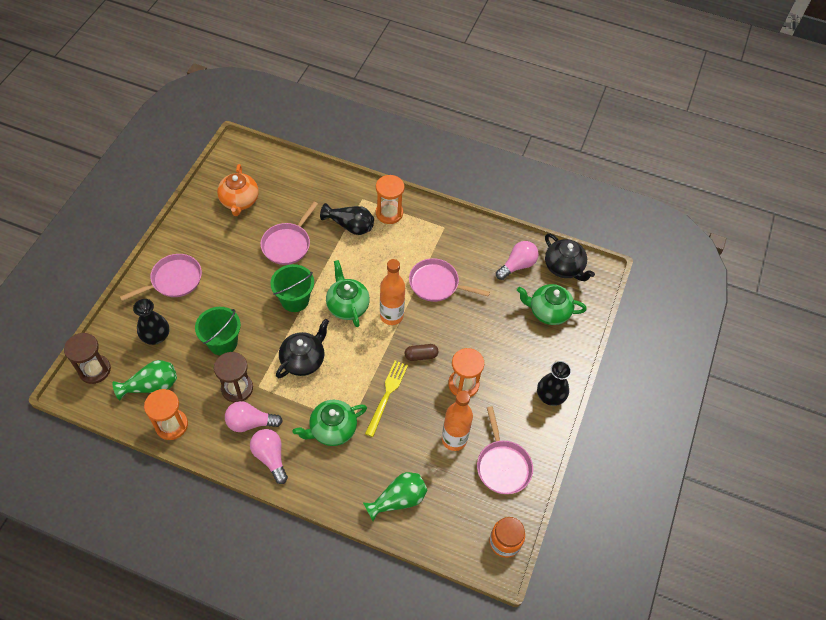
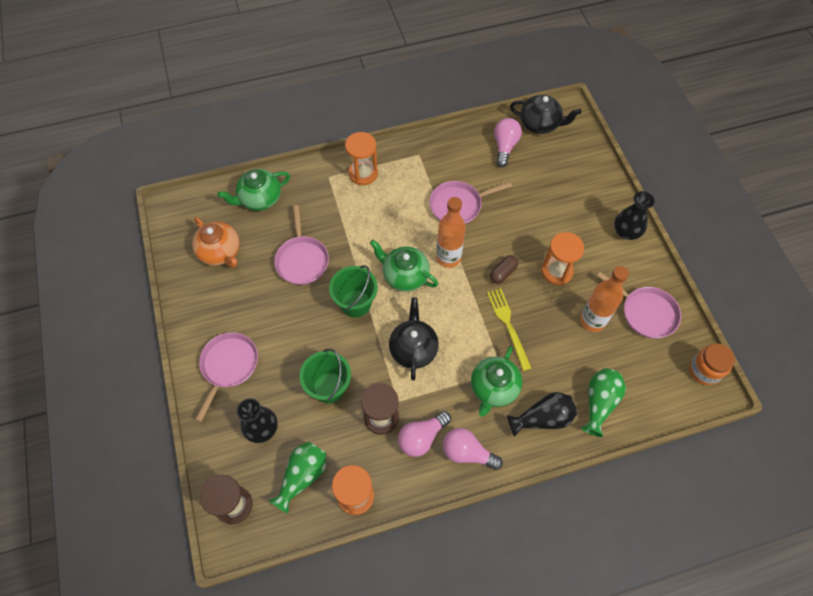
camera: 35 degrees left, 5 degrees up
(350, 226) = (341, 206): black vase -> black vase (542, 418)
(548, 312) = (562, 167): green teapot -> green teapot (260, 199)

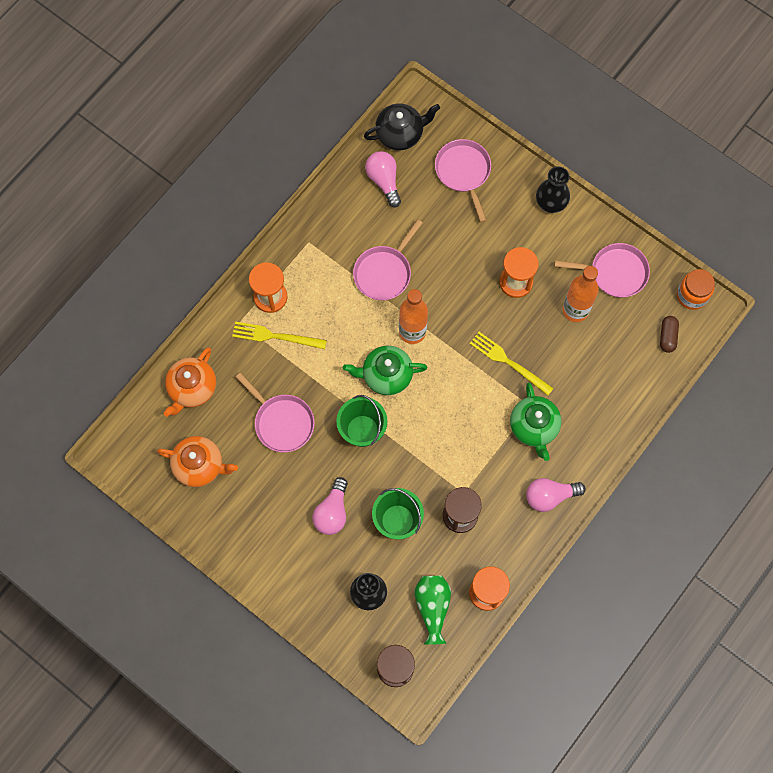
camera: 35 degrees left, 10 degrees up
(228, 366) = (296, 562): pink pan -> pink pan (464, 172)
(260, 199) = (192, 388): green teapot -> orange teapot
(345, 200) = (275, 336): none -> yellow fork
(413, 349) = (443, 438): black teapot -> none
(421, 437) = (505, 509): pink light bulb -> pink light bulb (332, 512)
(503, 273) = (470, 315): brown capsule -> brown capsule (667, 336)
(542, 418) = (590, 426): black vase -> none
(599, 403) = (626, 381): green vase -> none

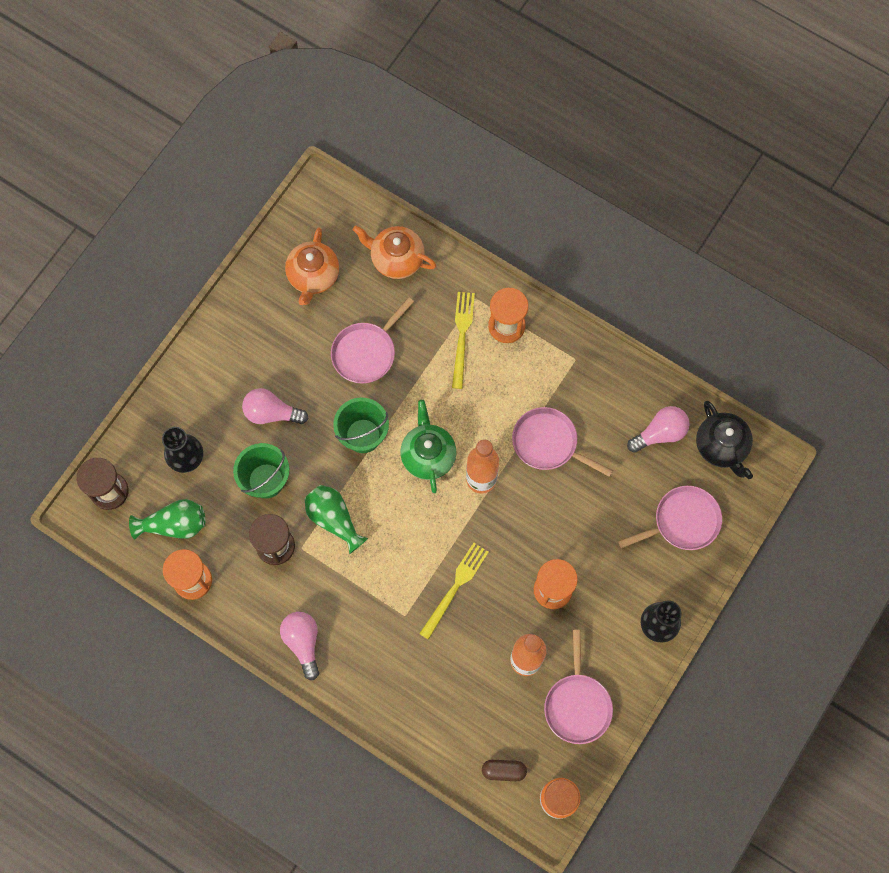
camera: 85 degrees right, 0 degrees up
(439, 462) = (334, 519): none -> green vase
(534, 427) = (381, 620): green teapot -> none

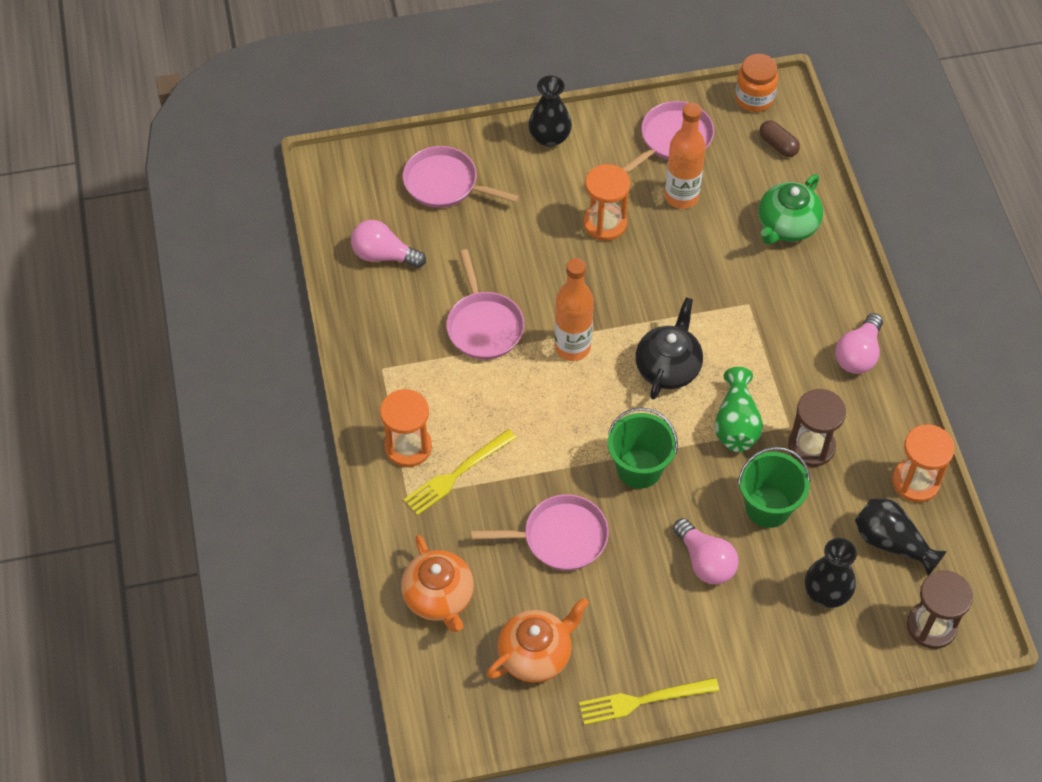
camera: 135 degrees left, 15 degrees down
(174, 524) = (891, 542): green vase -> black vase
(428, 455) = (598, 404): green teapot -> green teapot (786, 226)
(455, 587) = (684, 289): yellow fork -> yellow fork (643, 700)
(721, 446) = (348, 206): black teapot -> black teapot (668, 367)

